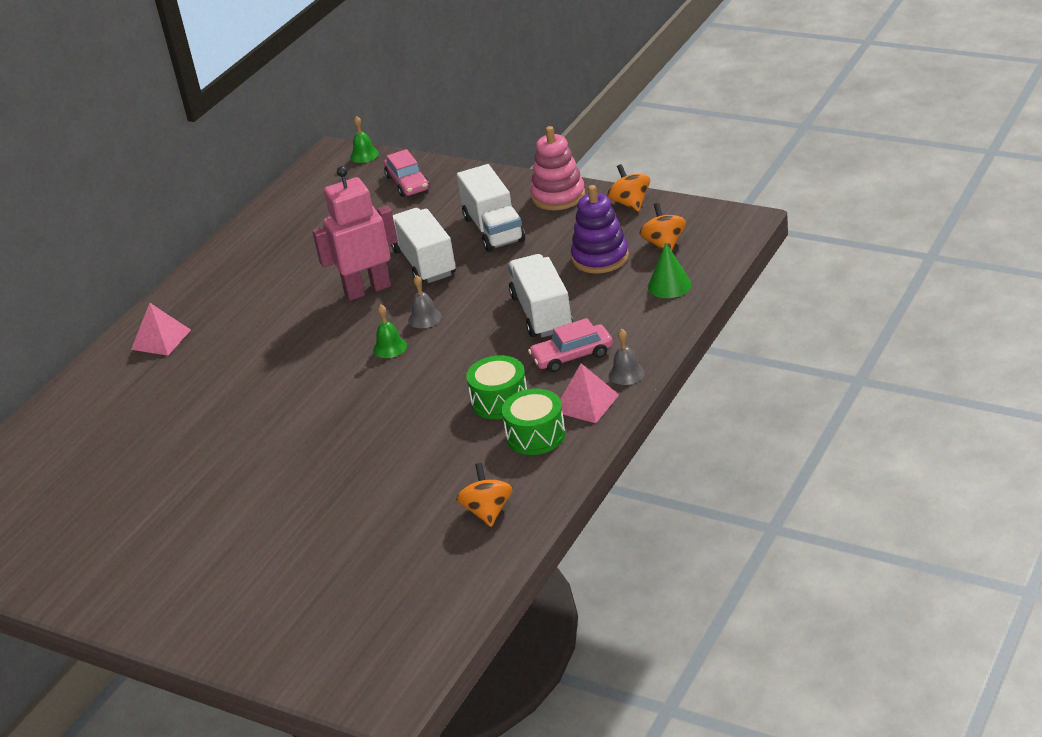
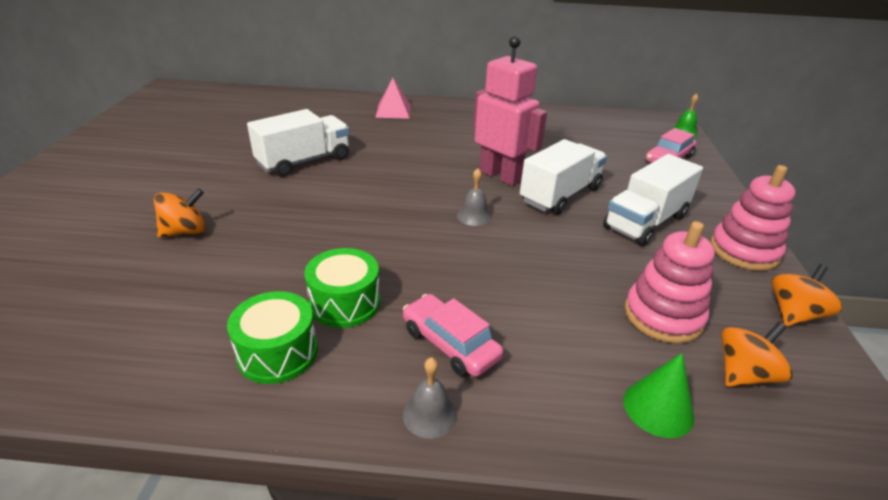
camera: 60 degrees right, 0 degrees up
(390, 347) = (419, 207): green bell -> none
(487, 511) = (122, 349): orange spinning top -> orange spinning top (185, 232)
(542, 313) = (523, 294): white truck -> white truck (304, 161)
(586, 403) = (352, 386): pink pyramid -> none
(600, 258) = (663, 316): purple stacking toy -> pink stacking toy

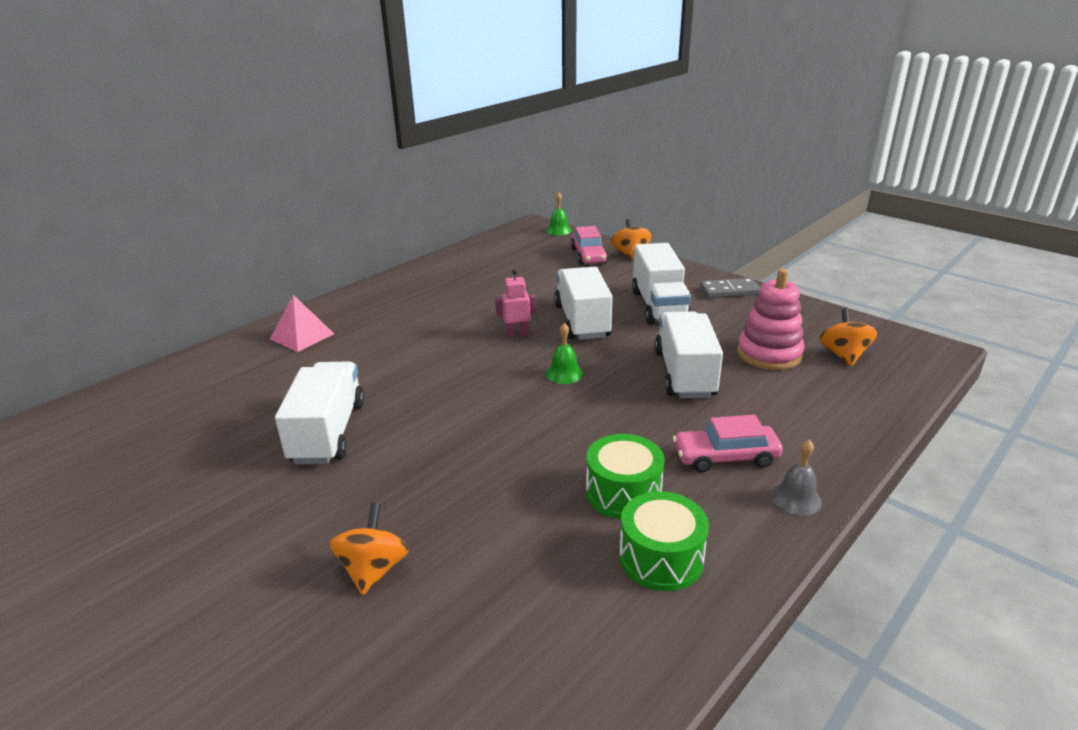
camera: 50 degrees left, 5 degrees down
(474, 216) = (564, 373): grey bell -> green bell
(500, 176) = (517, 334): pink robot -> pink robot, size x0.48
(553, 275) = (684, 374): none -> white truck
(658, 408) = (852, 400): green cone -> none
(744, 251) = (729, 291): pink stacking toy -> grey domino
(794, 314) = (804, 310): orange spinning top -> orange spinning top (630, 254)

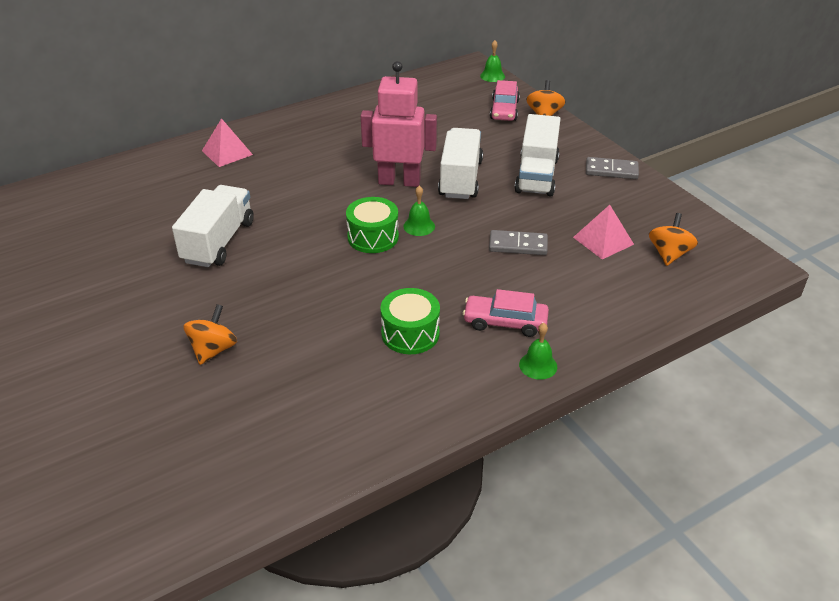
camera: 15 degrees right, 10 degrees up
(517, 334) = (399, 181): pink robot -> pink robot, size x2.09
(661, 558) = (410, 385): green drum -> green drum (373, 237)
(684, 374) = (518, 245): white truck -> grey domino
(769, 354) = (603, 240): pink stacking toy -> pink pyramid
(796, 498) = (538, 365): grey bell -> green bell

